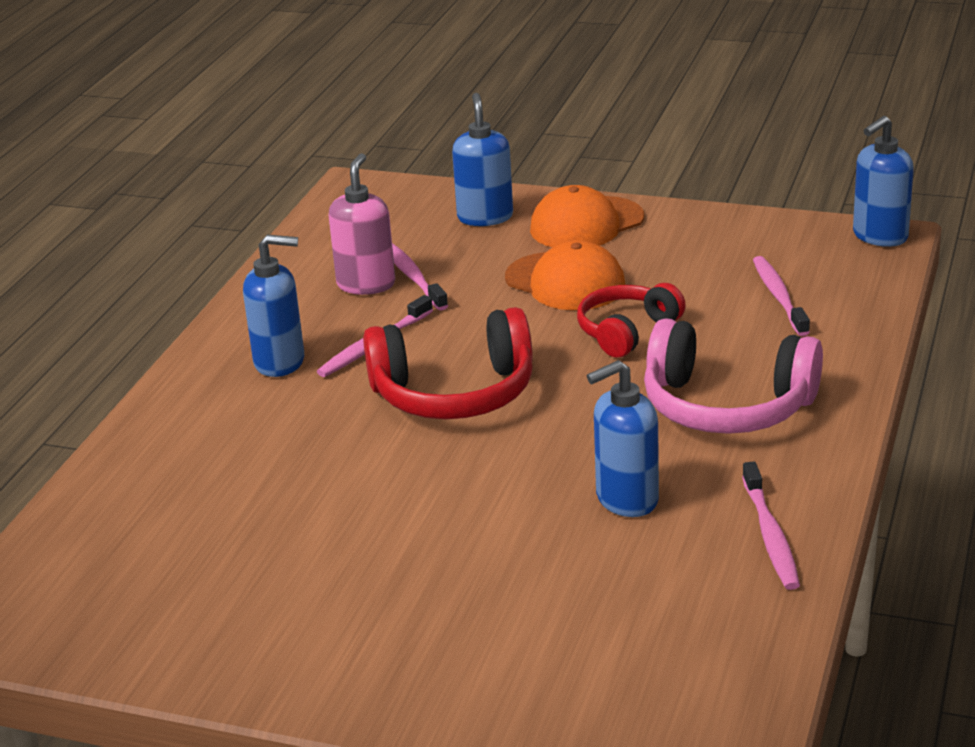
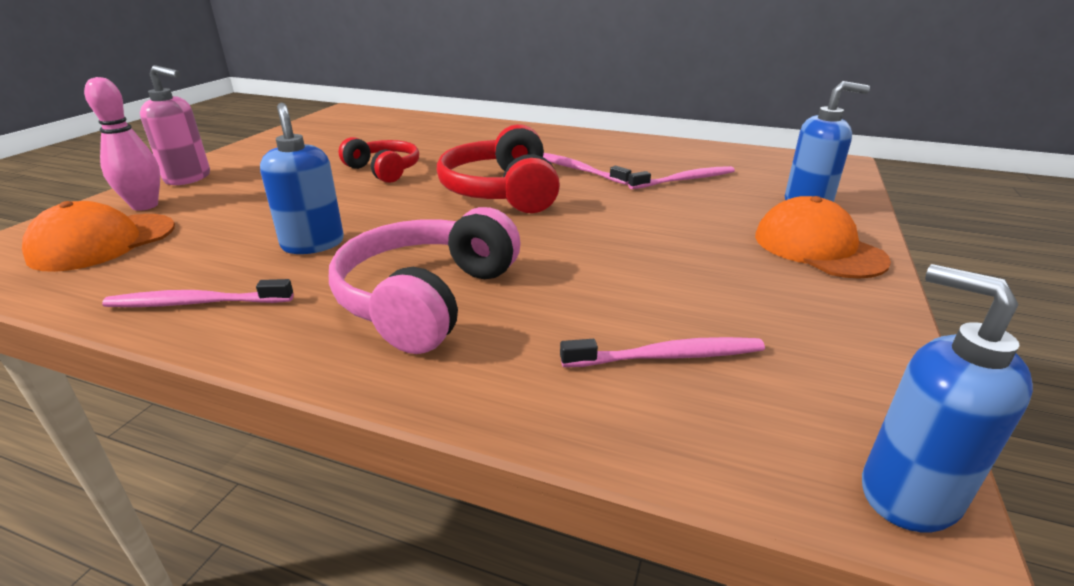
camera: 90 degrees right, 0 degrees up
(280, 362) = (560, 148): blue soap dispenser -> none
(366, 284) = (670, 167): pink soap dispenser -> pink soap dispenser (188, 178)
(525, 687) = (145, 206): none -> pink bowling pin
(565, 282) = (685, 233): orange cap -> orange cap (103, 242)
(627, 331) = (587, 257): red headphones -> red headphones (384, 170)

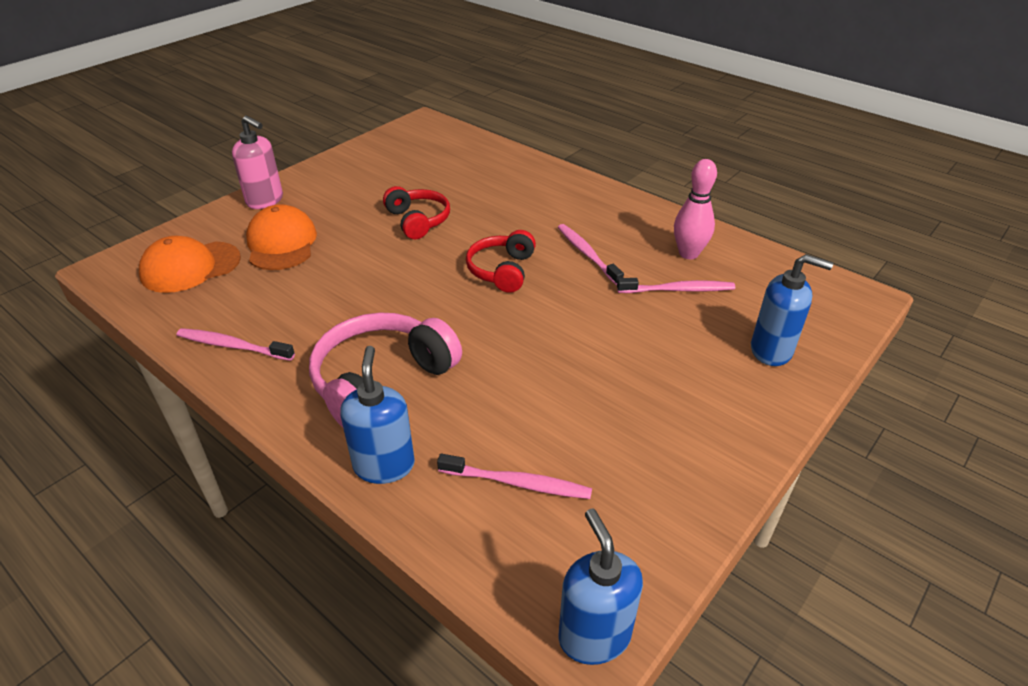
camera: 20 degrees right, 10 degrees up
(145, 206) = (226, 230): pink bowling pin -> pink bowling pin (688, 254)
(313, 244) = (327, 303): blue soap dispenser -> blue soap dispenser (384, 465)
(502, 191) = (502, 270): red headphones -> red headphones, size x0.63
(818, 247) = (732, 407): orange cap -> orange cap (281, 243)

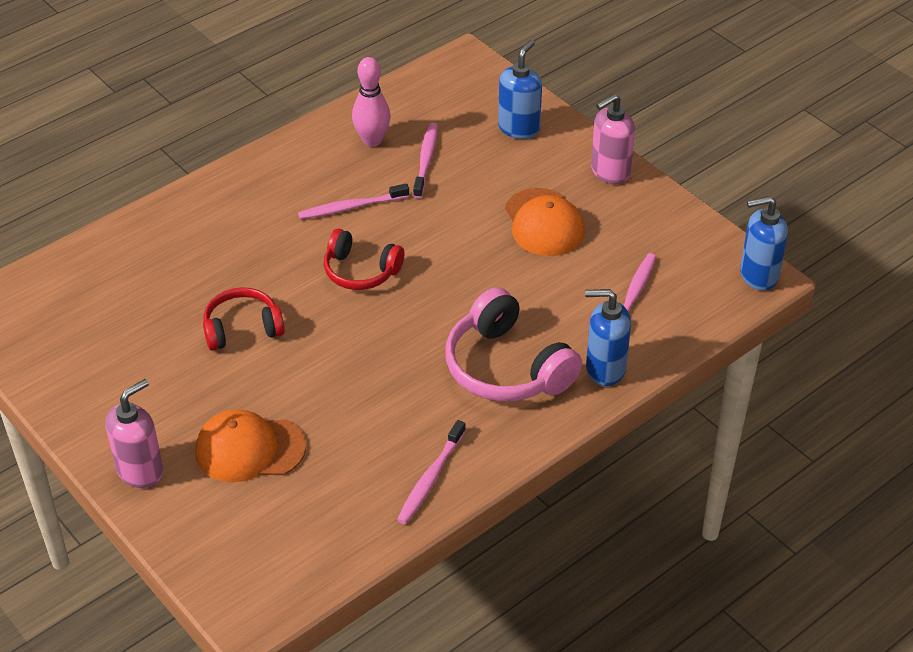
camera: 80 degrees left, 5 degrees up
(190, 267) = (273, 531): orange cap -> orange cap (544, 223)
(738, 439) = (610, 172): none -> pink soap dispenser

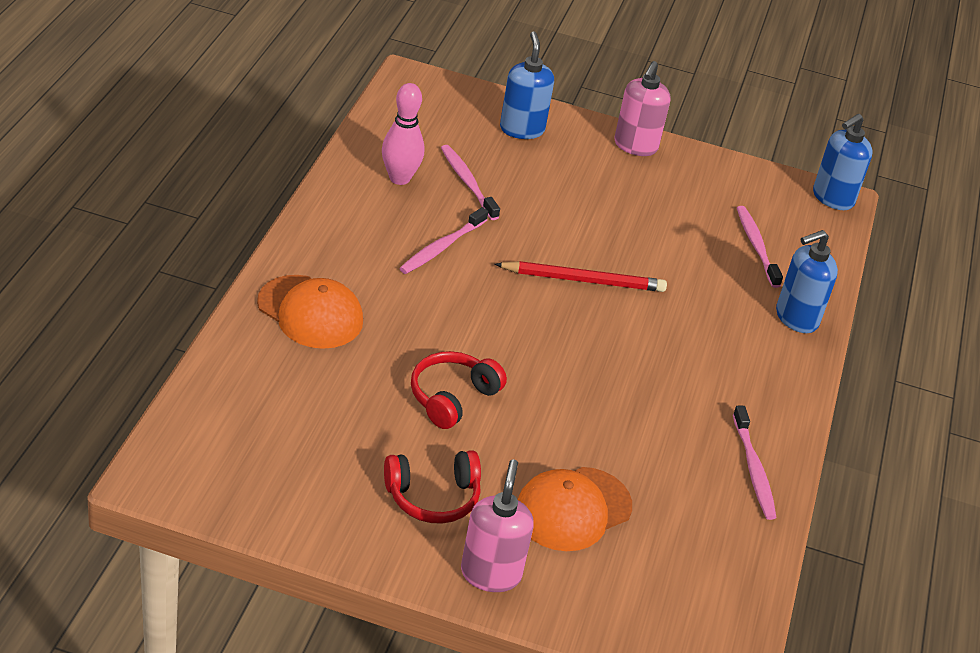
camera: 40 degrees left, 5 degrees down
(360, 271) = (509, 304): red headphones -> red headphones (433, 497)
(443, 272) = (583, 280): none -> red pencil
(506, 367) = (719, 346): pink headphones -> none
(544, 223) = (625, 208): orange cap -> orange cap (310, 312)

